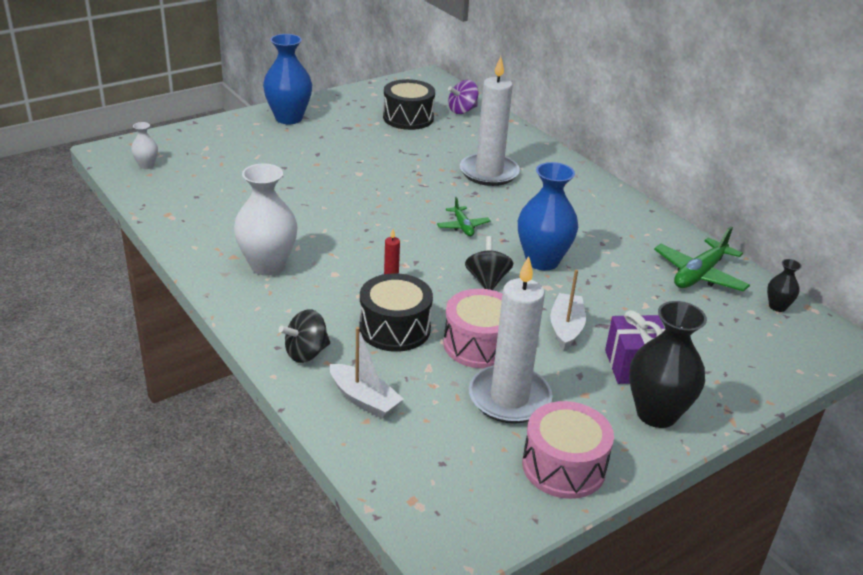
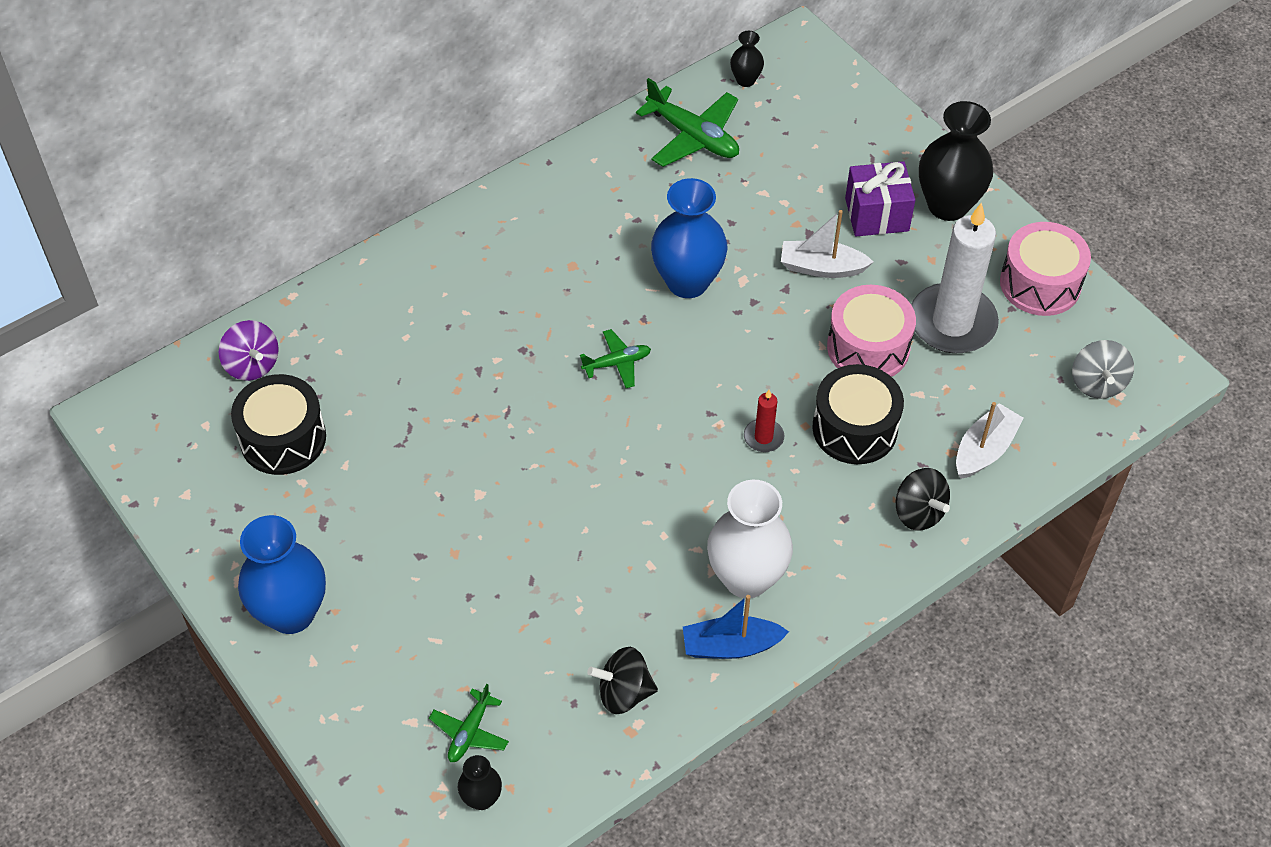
camera: 90 degrees left, 20 degrees up
(146, 165) = (481, 798): white vase -> black vase
(191, 164) = (470, 732): none -> green plane
(215, 255) = (730, 646): none -> blue boat
(435, 490) = (1097, 383): none -> grey spinning top
(487, 281) = (740, 338): black spinning top -> black spinning top (624, 693)
(489, 173) = (463, 332): white candle -> none

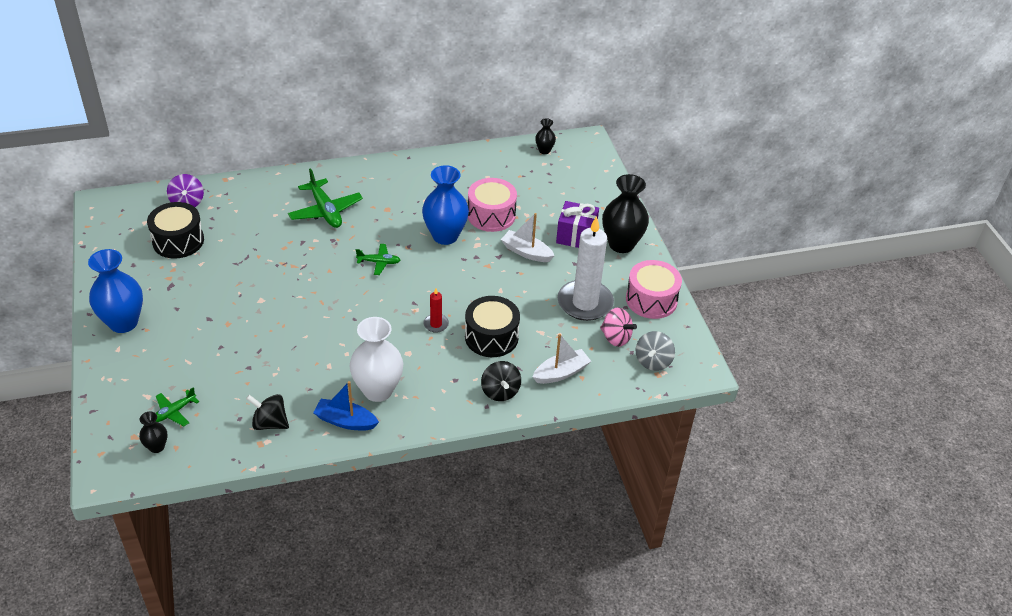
camera: 20 degrees right, 10 degrees down
(693, 136) = (496, 168): green plane -> green plane (325, 211)
(868, 347) = (526, 299): pink drum -> pink drum (491, 215)
(1026, 364) = (616, 338): none -> pink spinning top

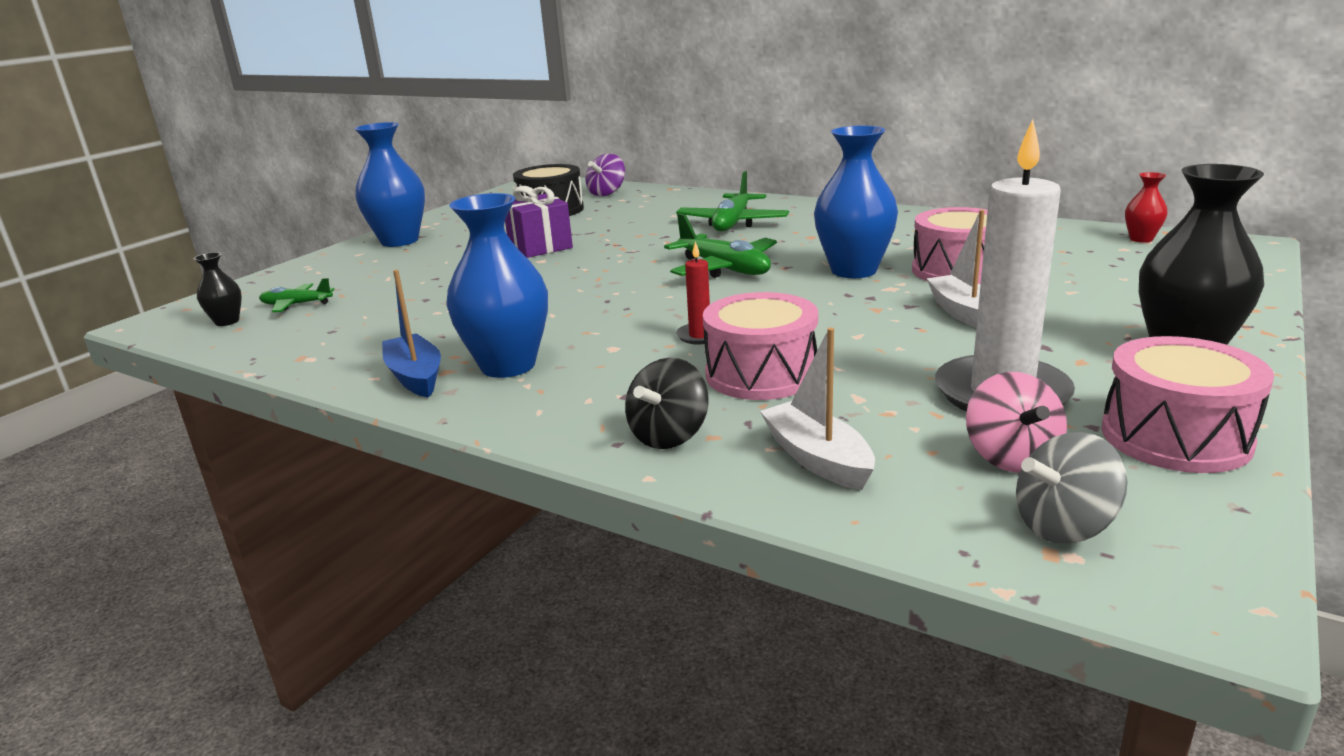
camera: 50 degrees right, 20 degrees down
(270, 423) = (346, 345): black spinning top -> none
(378, 390) = (508, 366): white vase -> blue vase
(379, 262) = (724, 269): green plane -> green plane, size x1.76
(491, 337) = (761, 374): black drum -> pink drum
(544, 150) = (1141, 239): black vase -> red vase
(561, 373) = (817, 458): white boat -> white boat turned 135 degrees counterclockwise
(576, 236) = (1090, 321): purple gift -> purple gift (540, 246)

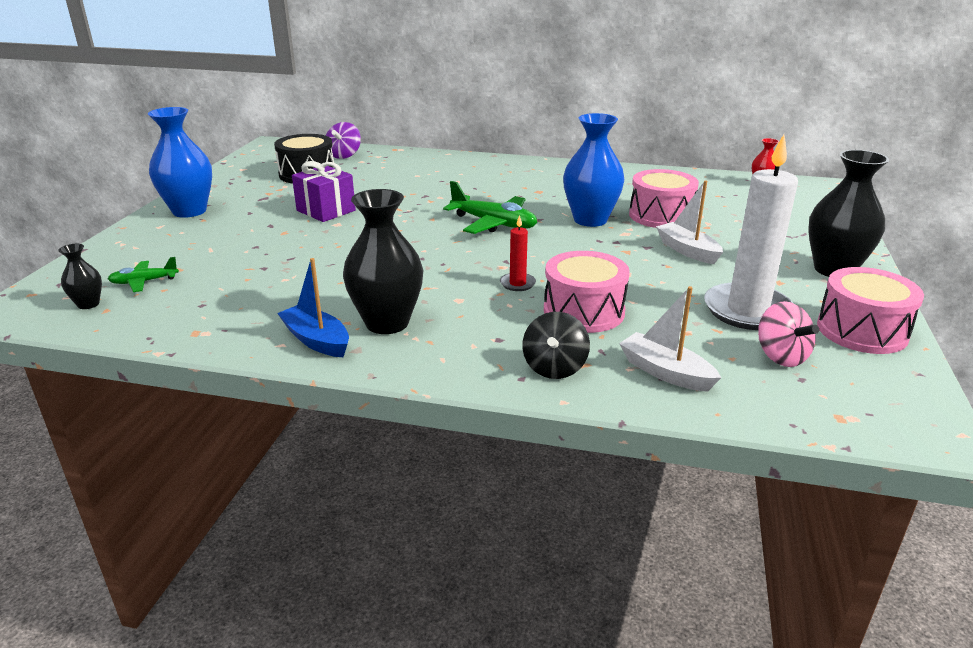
camera: 20 degrees left, 5 degrees up
(508, 366) = (387, 323): blue vase -> black vase
(732, 223) = (470, 181): green plane -> none
(1064, 526) = (837, 399): grey spinning top -> none

